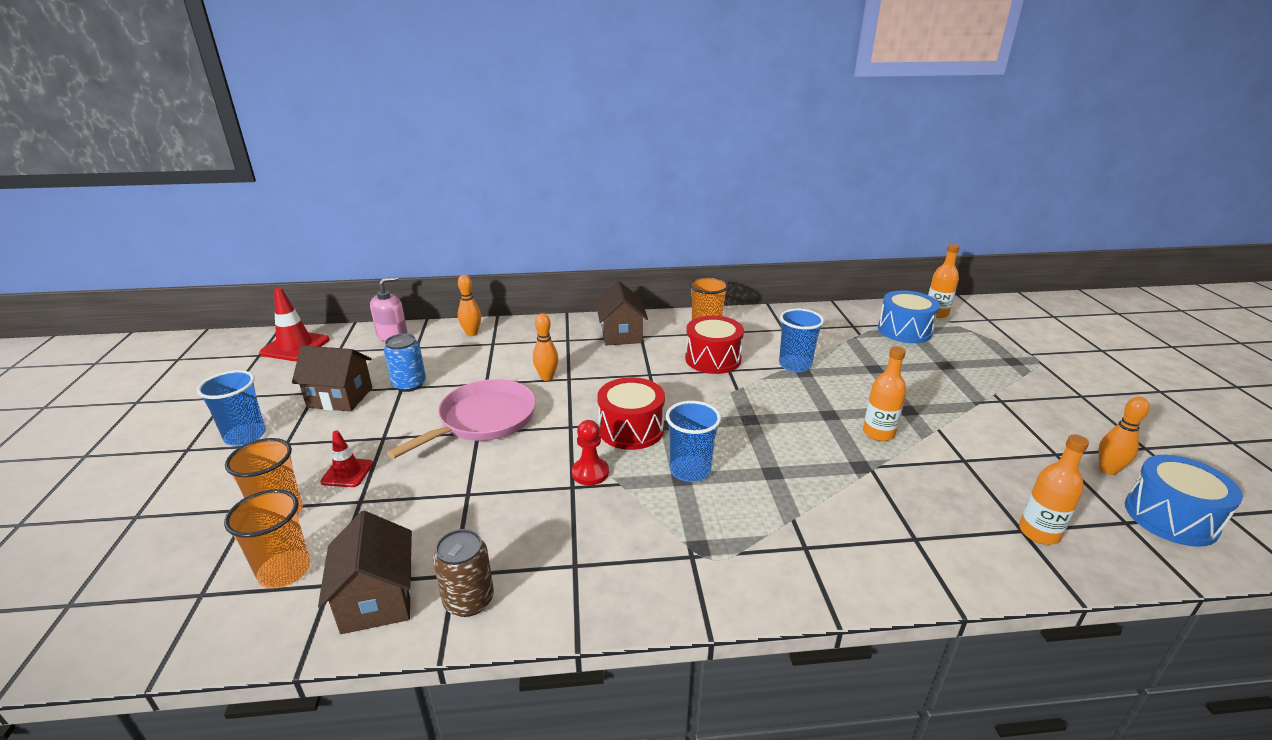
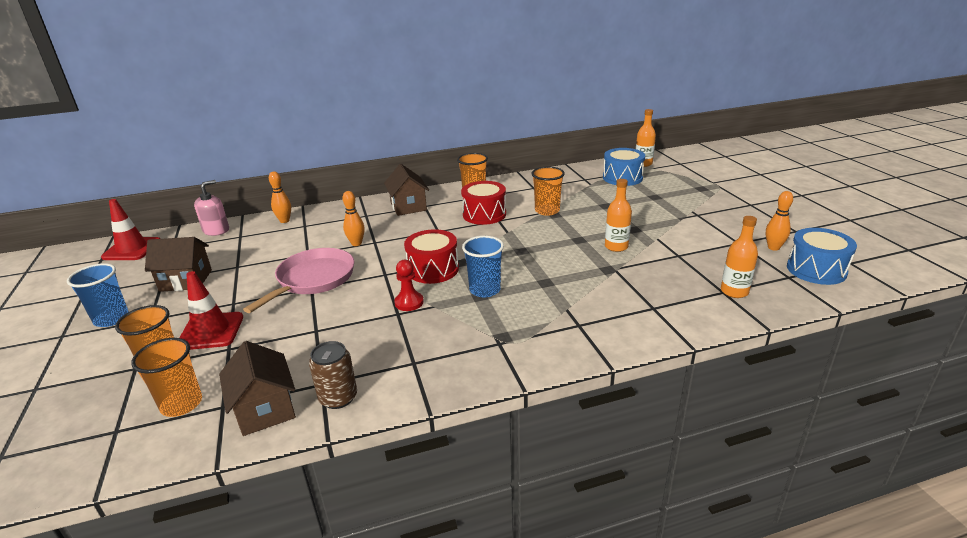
camera: 10 degrees left, 0 degrees up
(347, 473) = (211, 331): red traffic cone -> red traffic cone, size x1.65
(409, 384) = (243, 263): blue can -> none
(795, 365) = (547, 211): blue cup -> orange cup

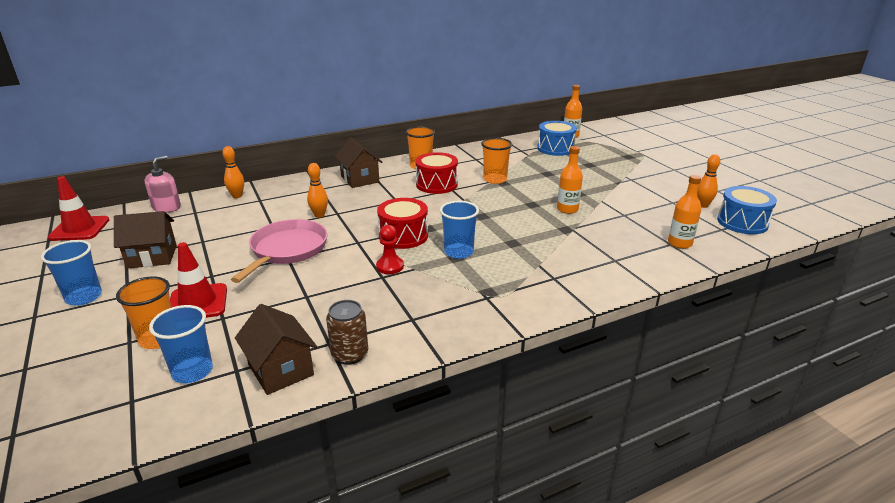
camera: 10 degrees left, 0 degrees up
(181, 404) = (192, 371): orange cup -> blue cup

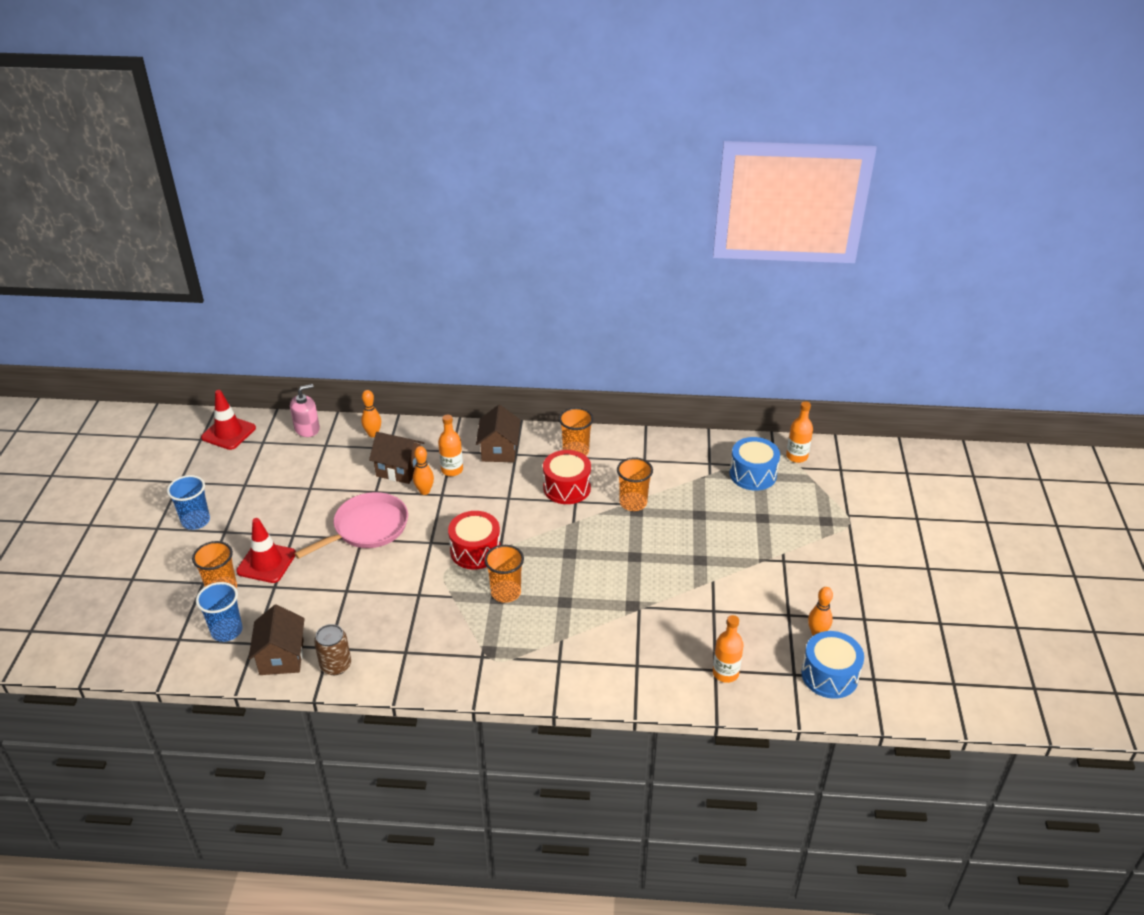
camera: 30 degrees right, 10 degrees up
(152, 257) = (263, 492): brown house -> brown house (399, 469)
(390, 266) = (434, 585): red pawn -> none
(458, 252) = (506, 592): blue cup -> orange cup
(567, 209) = (663, 578): orange bottle -> orange bottle (452, 470)

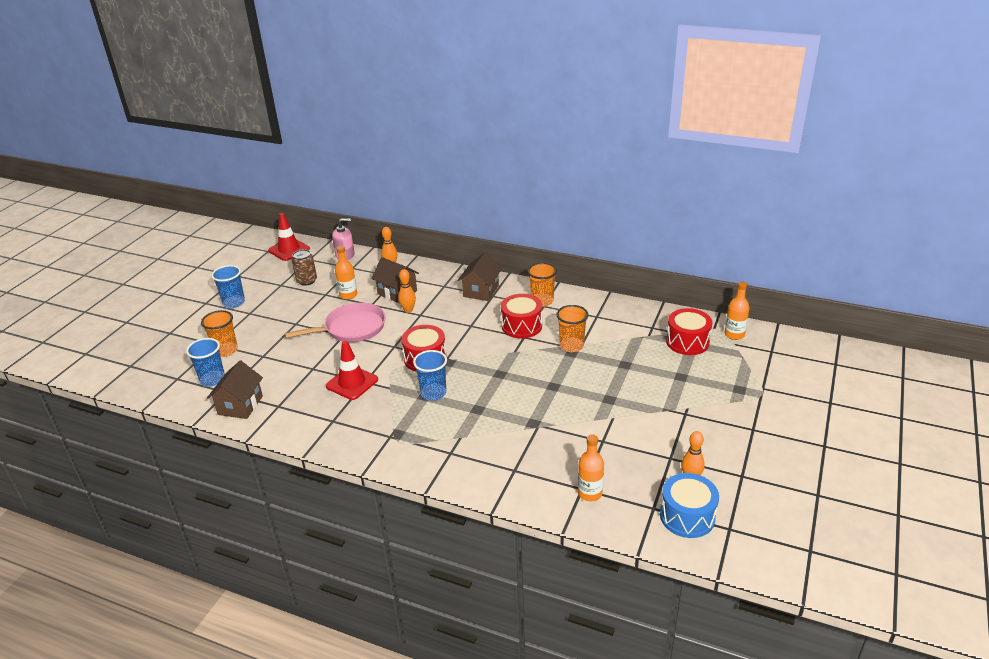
camera: 20 degrees right, 5 degrees down
(266, 562) = (266, 339): red traffic cone -> red traffic cone (352, 383)
(336, 665) = (276, 419): brown can -> brown can (307, 281)
(452, 470) = (437, 299): orange bottle -> orange bottle (348, 295)
(506, 592) = (433, 393): orange cup -> blue cup
(753, 474) = (687, 342): blue drum -> red drum

